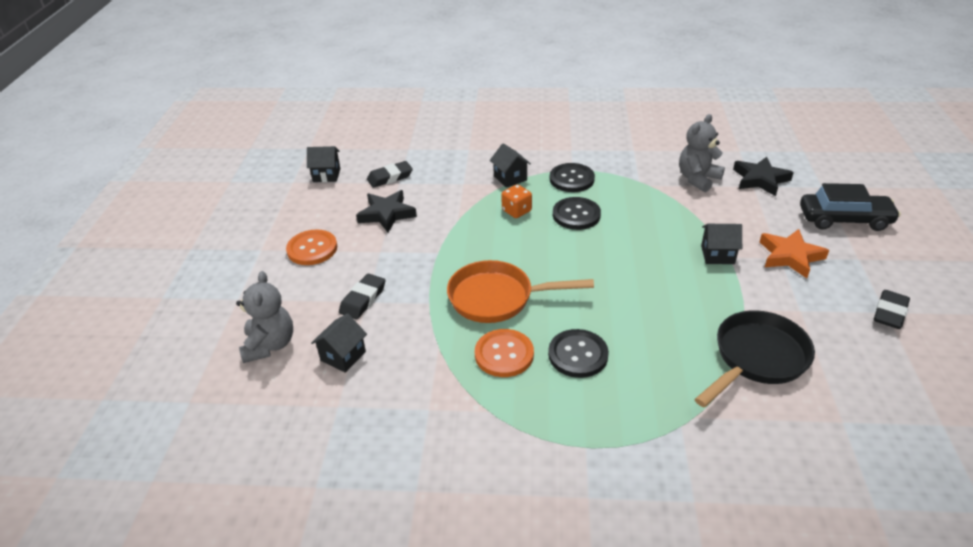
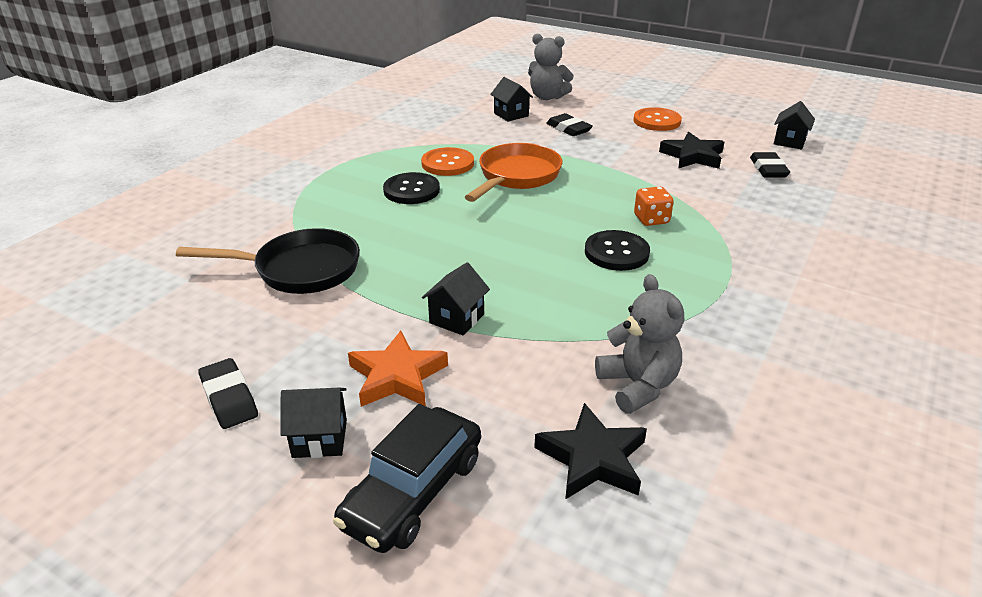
camera: 115 degrees right, 5 degrees down
(510, 178) = (728, 234): black house -> black house (320, 438)
(571, 179) = (702, 275): black button -> none
(756, 358) = (300, 269): black pan -> black pan turned 75 degrees counterclockwise

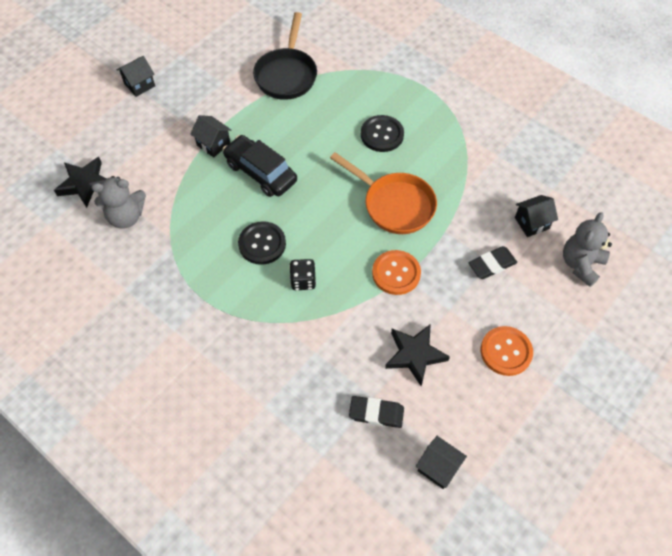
camera: 100 degrees right, 25 degrees up
(229, 398) = (180, 52): black eraser -> none
(320, 438) = (139, 85): black house -> black house turned 45 degrees clockwise
(397, 376) = (172, 114): orange star -> none
(413, 492) = (94, 115): black car -> black car (260, 172)
(447, 164) = (426, 161): orange button -> orange button (396, 273)
(651, 219) = (303, 281): orange dice -> black dice

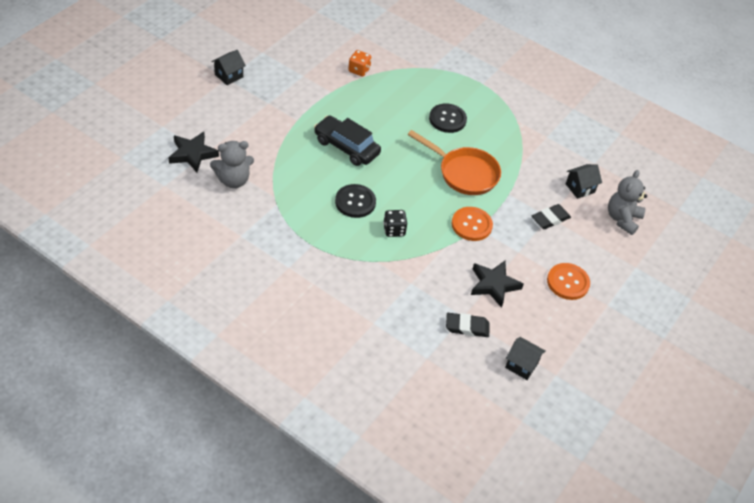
camera: 10 degrees left, 10 degrees down
(213, 144) = (302, 124): black house -> none
(287, 74) = (359, 70): black pan -> orange dice

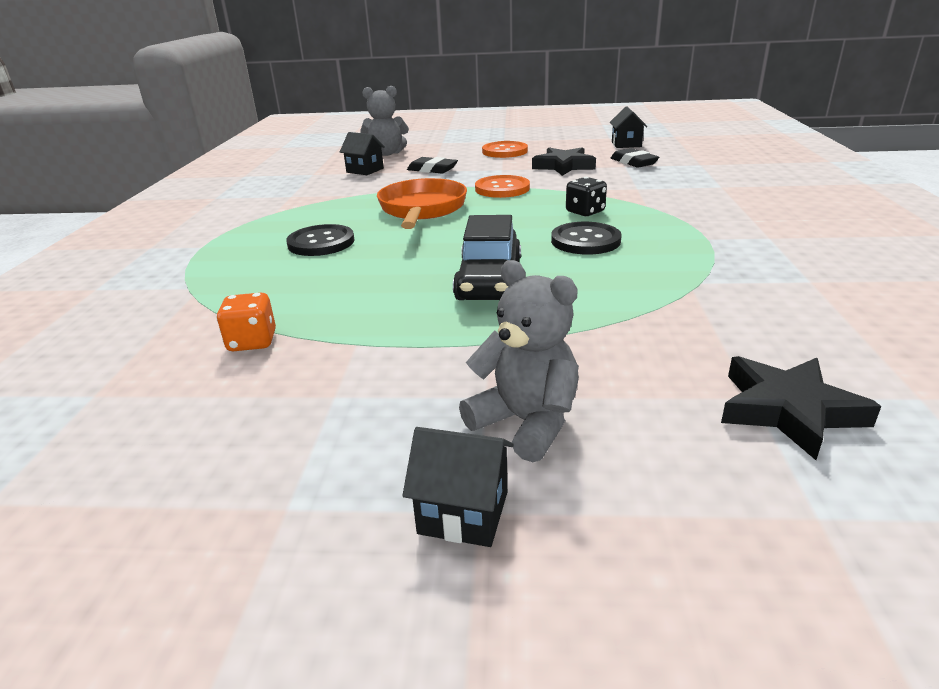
camera: 115 degrees left, 20 degrees down
(233, 180) = (741, 334): grey teddy bear -> grey teddy bear (526, 423)

